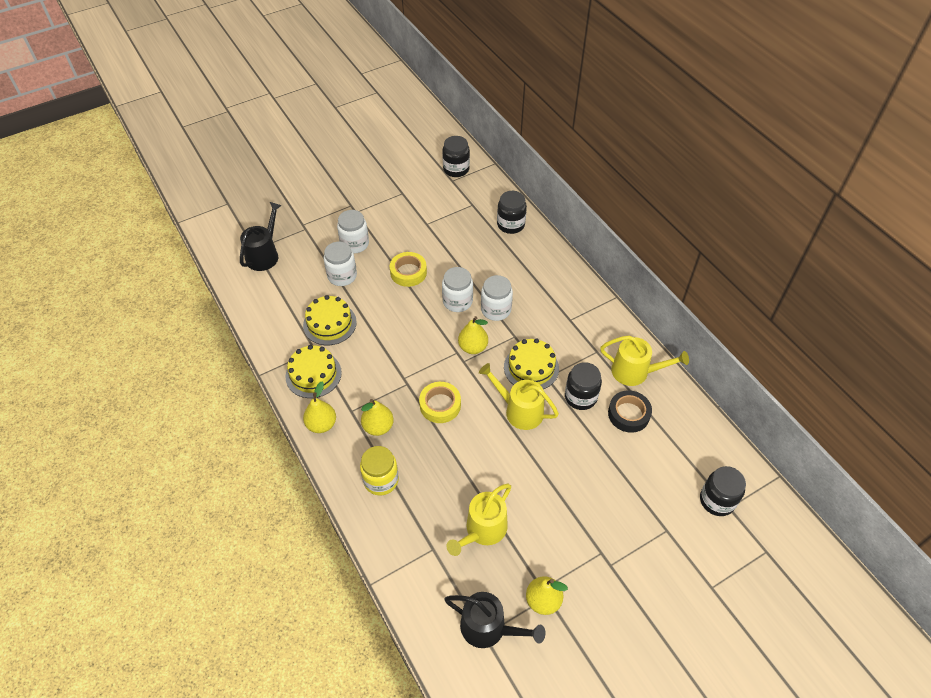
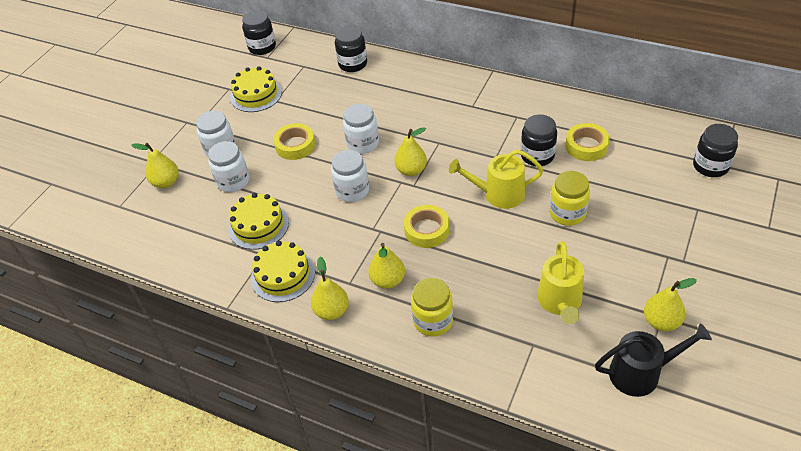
camera: 30 degrees left, 5 degrees down
(264, 255) = (134, 206): black watering can -> none
(298, 248) = (166, 182): none -> yellow pear
(496, 310) = (403, 132): white jar -> white jar (352, 190)
(531, 367) = (476, 157): yellow cake -> yellow cake (256, 94)
(557, 462) = (567, 213): none -> yellow jar
(628, 414) = (586, 146): black tape -> yellow tape
(635, 372) = (560, 114): yellow watering can -> none

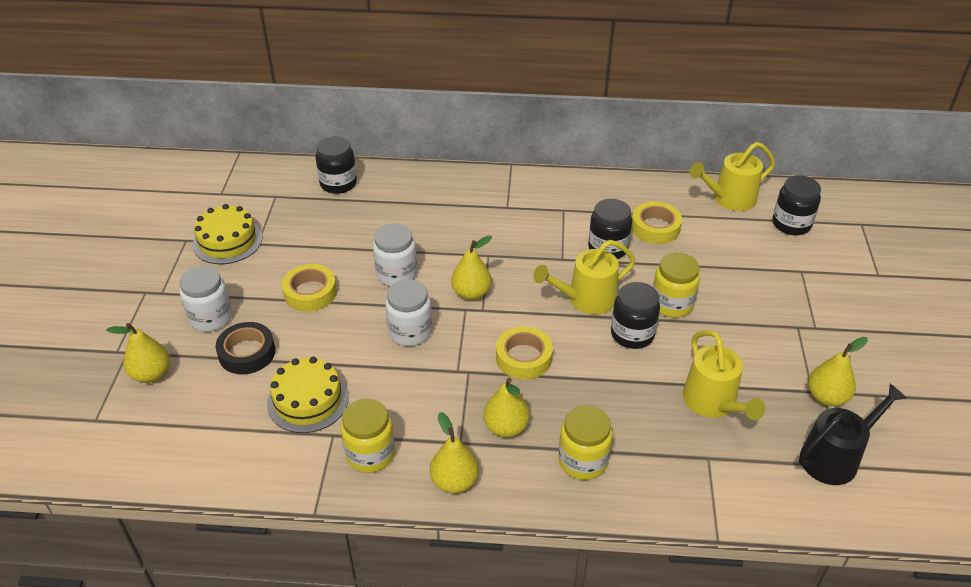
camera: 25 degrees left, 5 degrees down
(233, 181) = (247, 353): white jar -> black tape
(262, 47) = (208, 182): black jar -> black jar (632, 334)
(283, 275) = (370, 454): yellow cake -> yellow jar
(665, 133) = (729, 199): none -> yellow watering can

